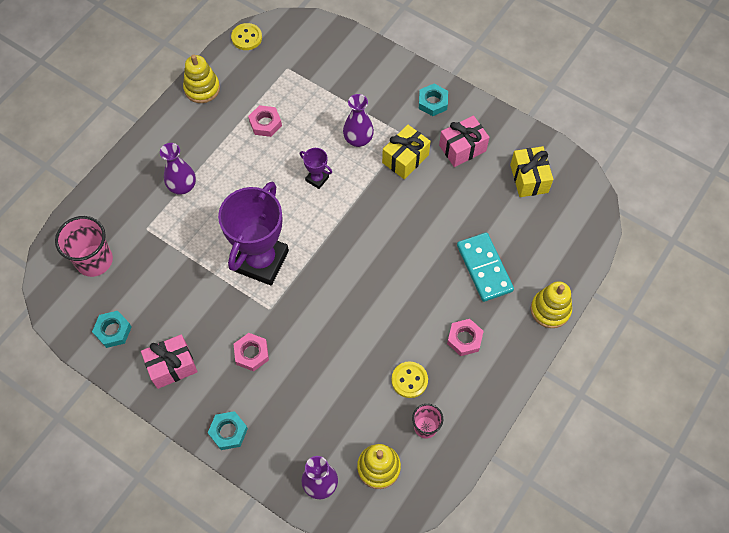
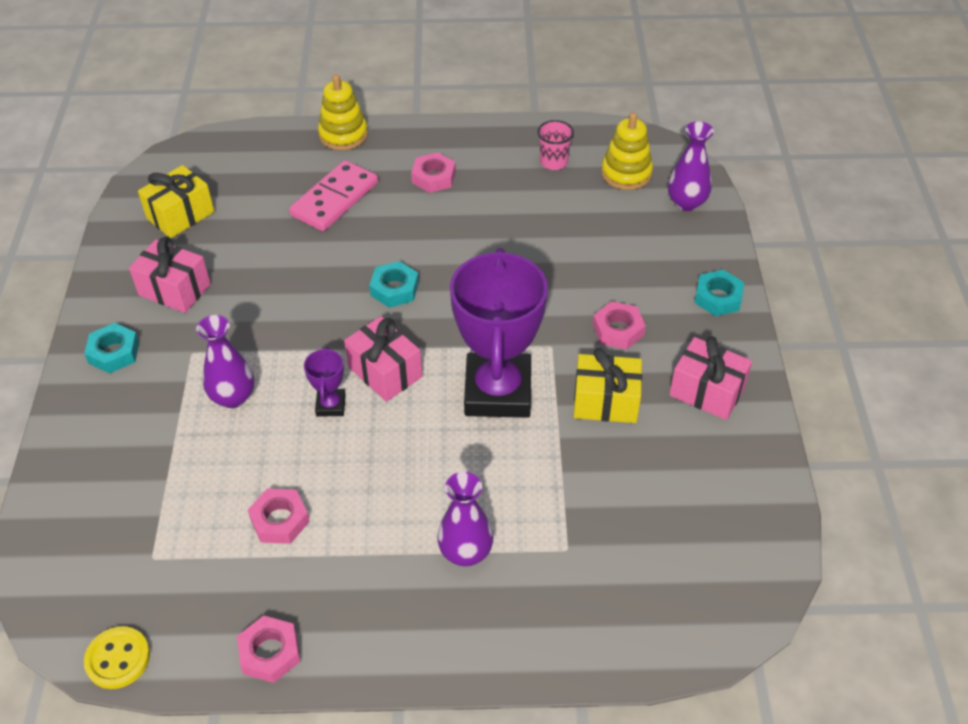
camera: 125 degrees left, 15 degrees down
(94, 260) = (668, 577): pink cup -> none
(113, 331) = (731, 481): turquoise nut -> turquoise nut (394, 289)
(202, 88) = (270, 652): yellow stacking toy -> pink nut
(261, 261) = (498, 391): purple trophy -> purple trophy turned 75 degrees counterclockwise
(319, 215) = (385, 372): none -> pink gift
(405, 159) = (231, 334): yellow gift -> yellow gift (605, 402)
(409, 380) = (518, 194): yellow button -> none
(484, 268) = (335, 199): turquoise domino -> pink domino

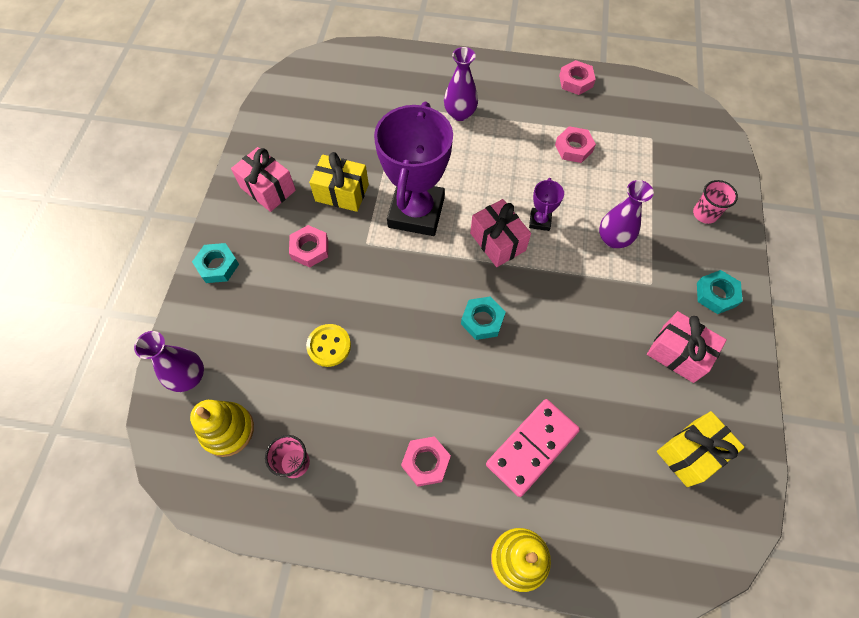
camera: 170 degrees left, 15 degrees up
(99, 449) = (705, 214): none -> pink cup
(118, 659) = (660, 90): yellow button -> yellow button (329, 346)

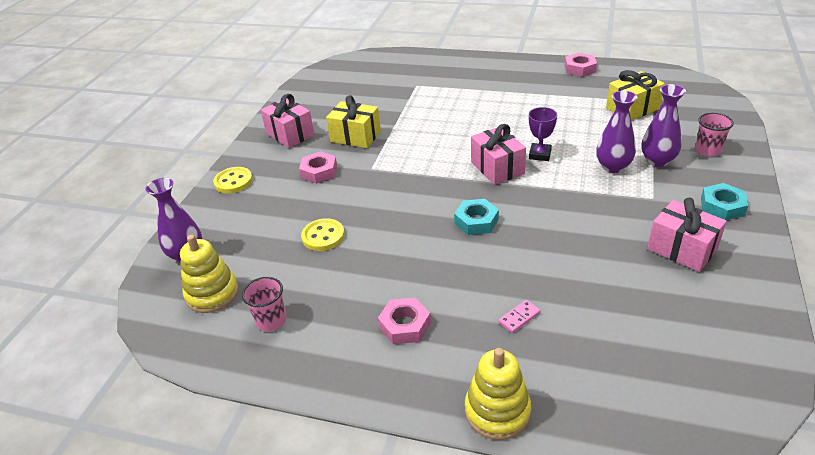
camera: 10 degrees right, 25 degrees down
(218, 266) = (233, 181): turquoise nut -> yellow button
(416, 212) = (421, 149): purple trophy -> none
(460, 114) = (470, 89): purple vase -> purple vase (657, 160)
(532, 447) = (519, 317): pink domino -> pink domino, size x0.41
(573, 148) = (576, 108): pink nut -> none
(690, 453) = (698, 328): yellow gift -> yellow gift (632, 108)

